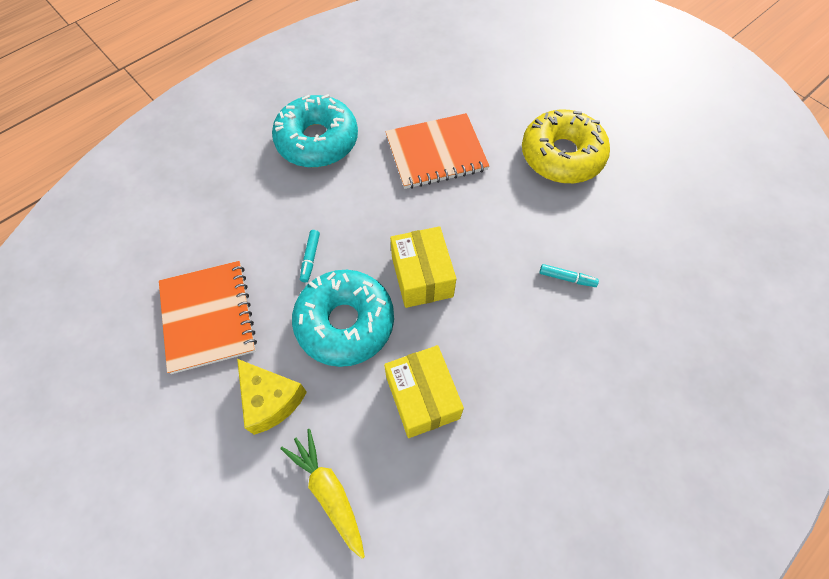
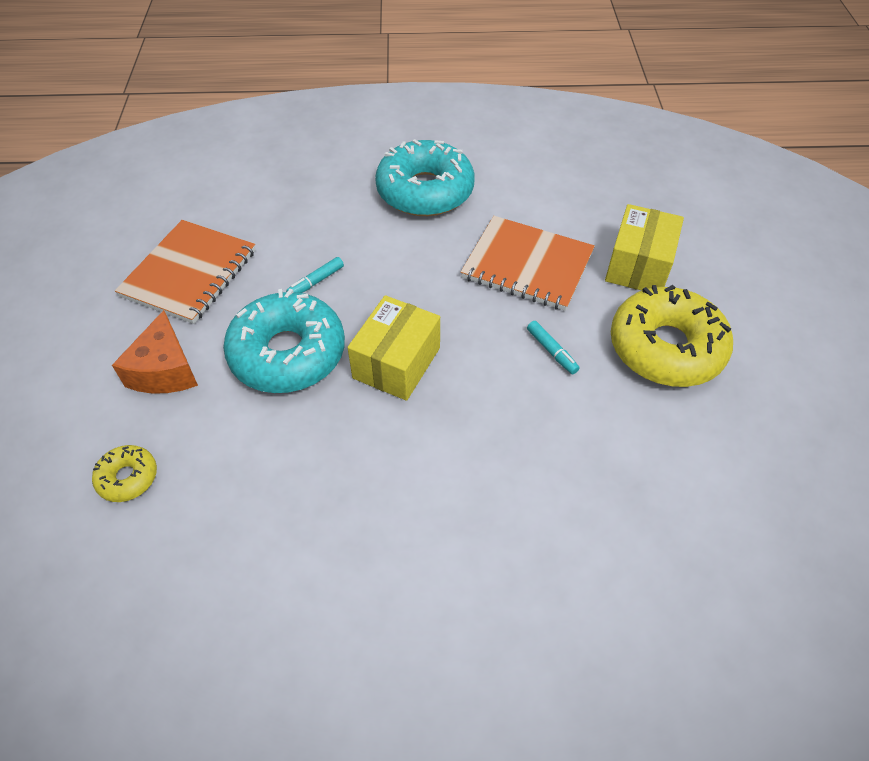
camera: 40 degrees right, 10 degrees down
(270, 400) = (165, 370): yellow cheese -> orange cheese
(328, 492) = (128, 478): yellow carrot -> yellow donut
(422, 397) = (284, 465): yellow box -> yellow box (638, 265)
(567, 278) = (543, 466): turquoise marker -> turquoise marker (551, 351)

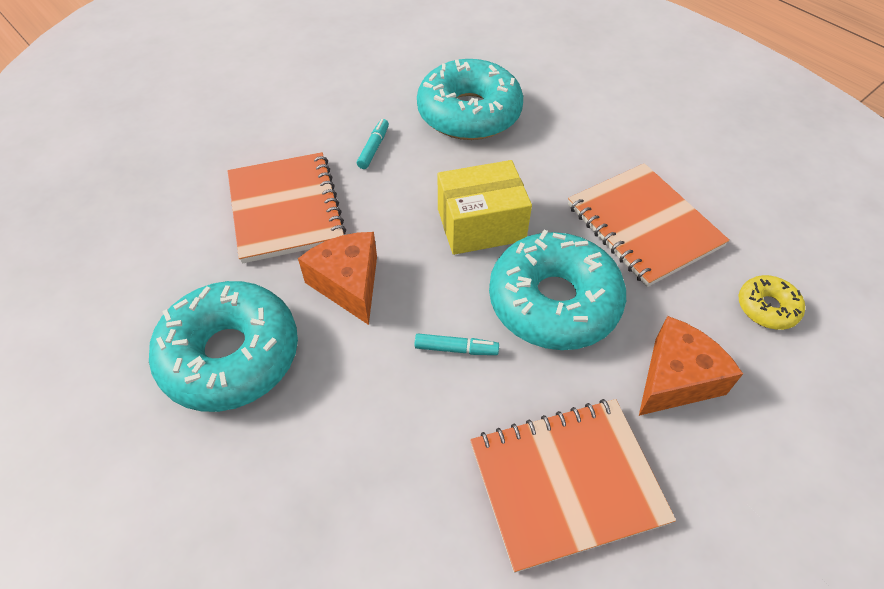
camera: 130 degrees left, 0 degrees up
(278, 469) = (643, 226): none -> orange notebook
(422, 262) = (349, 284): none -> orange cheese
(539, 452) = (469, 113): none -> turquoise donut
(638, 265) = (225, 145): yellow box -> none
(666, 348) = (311, 98): yellow donut -> none

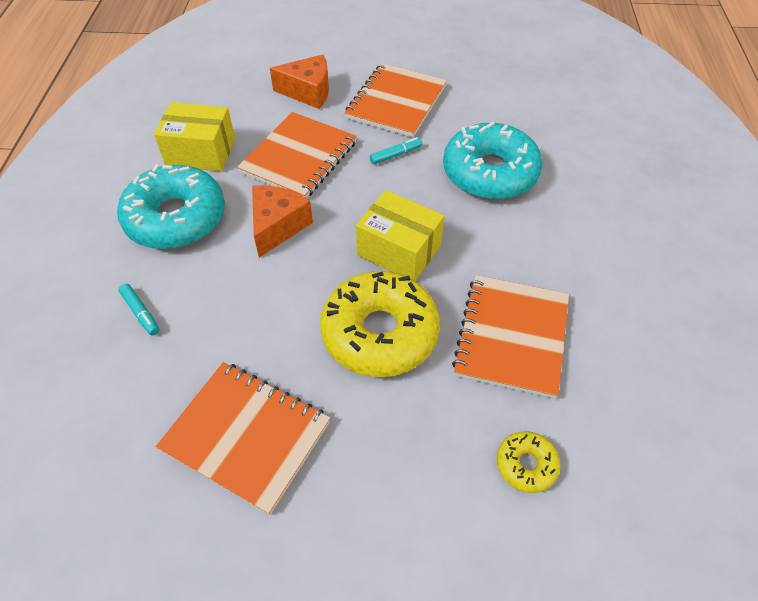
camera: 45 degrees right, 0 degrees up
(170, 274) = (201, 152): none -> yellow box
(314, 103) = (396, 102): none -> orange notebook
(456, 349) = (286, 310): turquoise marker -> turquoise marker (141, 313)
(553, 302) = (380, 333): turquoise donut -> yellow donut
(676, 379) = (392, 446): orange cheese -> orange cheese (308, 92)

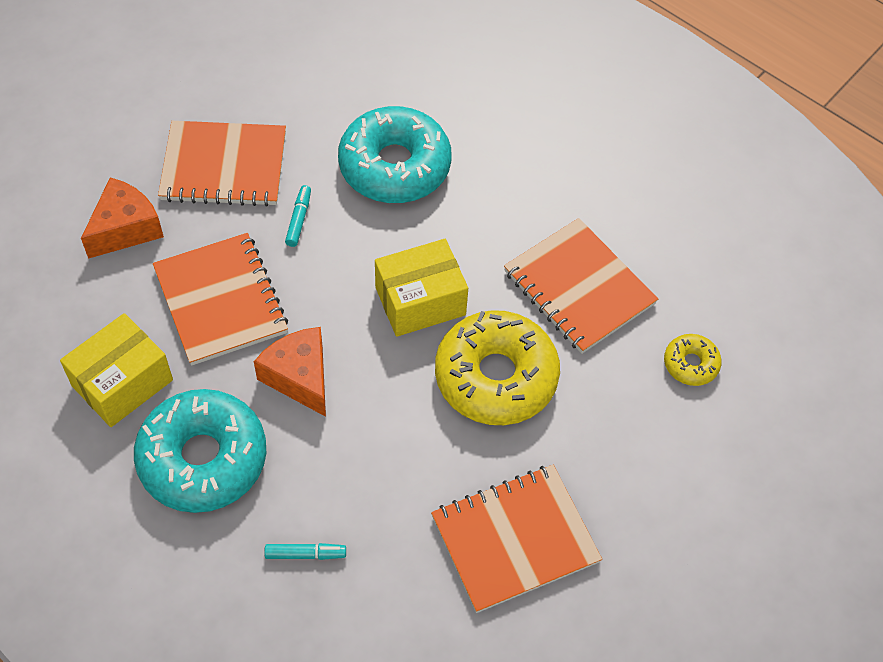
camera: 55 degrees left, 5 degrees up
(396, 102) = (224, 166): orange notebook -> orange notebook turned 60 degrees counterclockwise

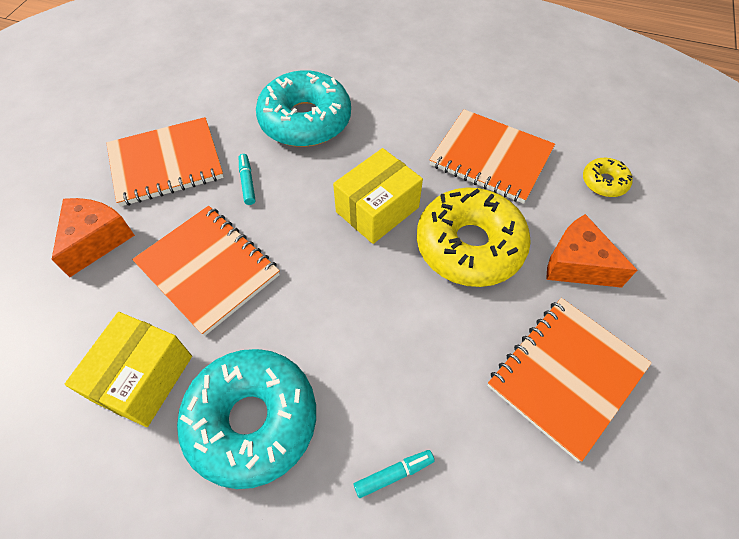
camera: 20 degrees left, 0 degrees up
(300, 377) = (308, 308): orange cheese -> orange cheese (577, 264)

